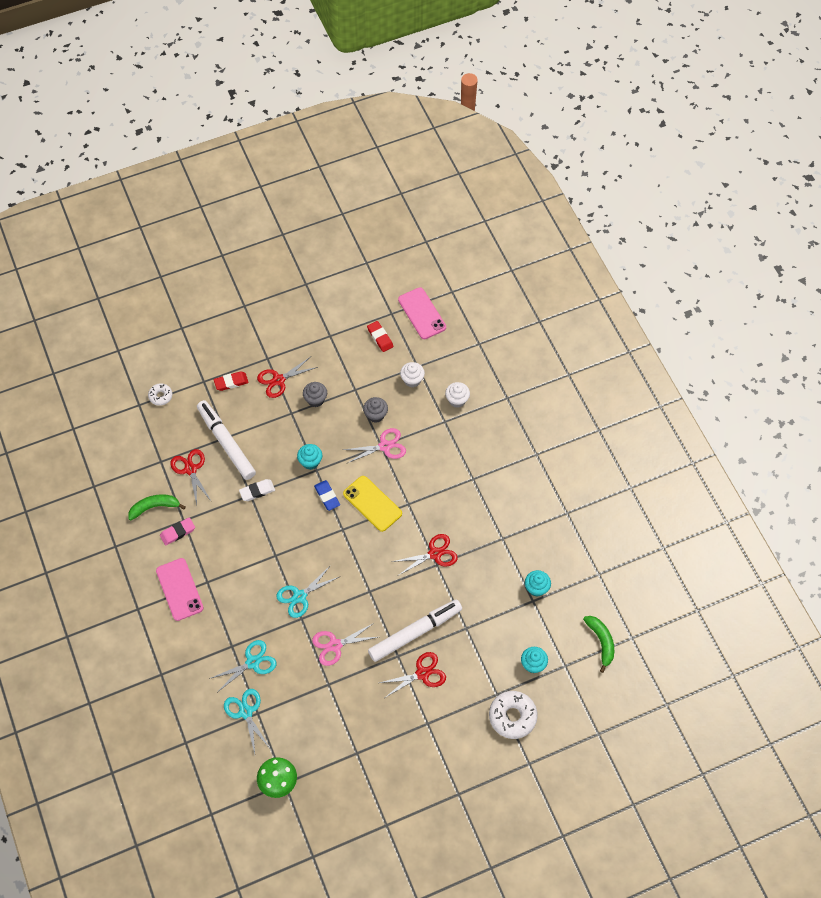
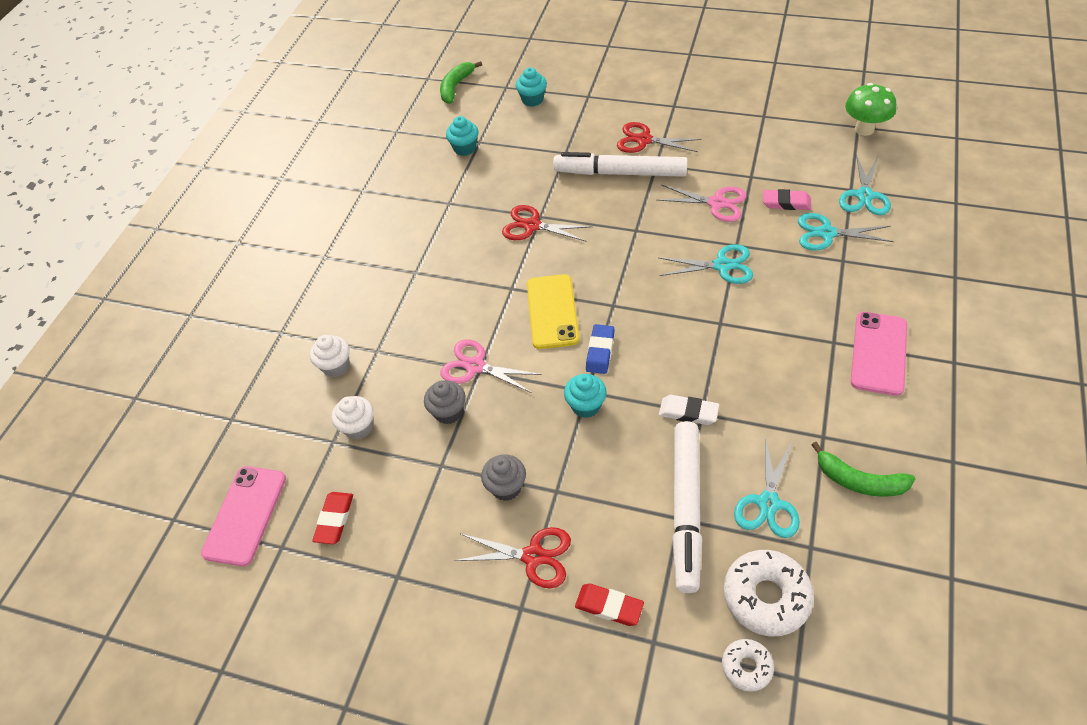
camera: 135 degrees left, 10 degrees down
(177, 532) = (841, 425): pink eraser -> pink eraser (786, 203)
(190, 469) = (768, 503): red scissors -> turquoise scissors
(512, 716) = (590, 77): white donut -> white donut (766, 597)

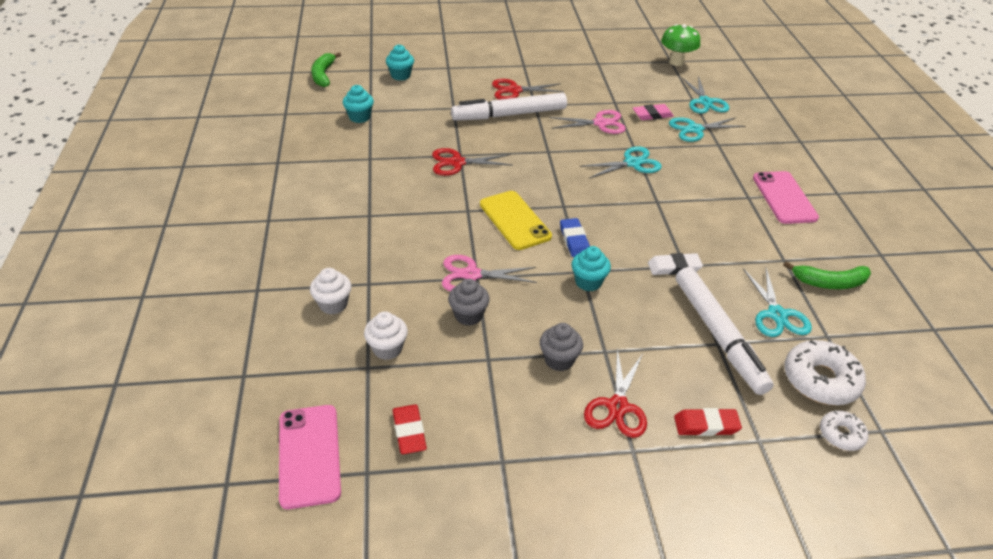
camera: 30 degrees left, 10 degrees down
(533, 556) = (617, 406): red scissors -> red scissors turned 120 degrees clockwise

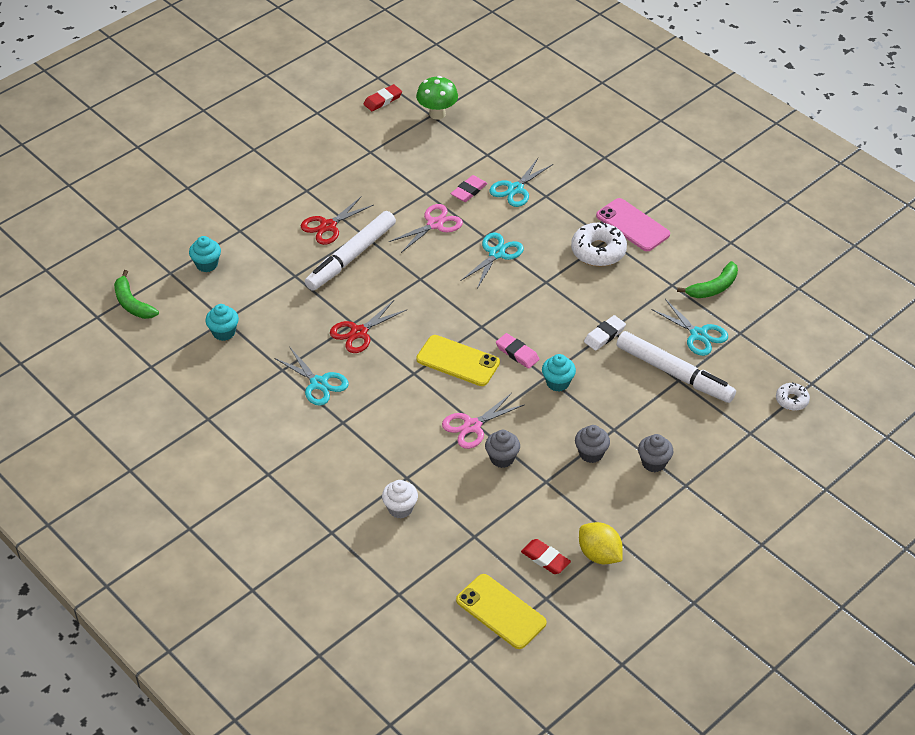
camera: 35 degrees left, 5 degrees up
(309, 455) = (500, 612): pink phone -> yellow phone
(387, 349) = (473, 516): white cupcake -> none
(467, 464) = (599, 554): none -> yellow lemon
(574, 240) = (517, 353): blue eraser -> pink eraser
(617, 406) = (653, 463): red scissors -> grey cupcake
(705, 102) = (499, 152): turquoise scissors -> turquoise scissors (318, 383)
(706, 425) = (713, 442): red eraser -> red eraser (383, 100)
(820, 380) = (756, 369): white donut -> white donut (598, 251)

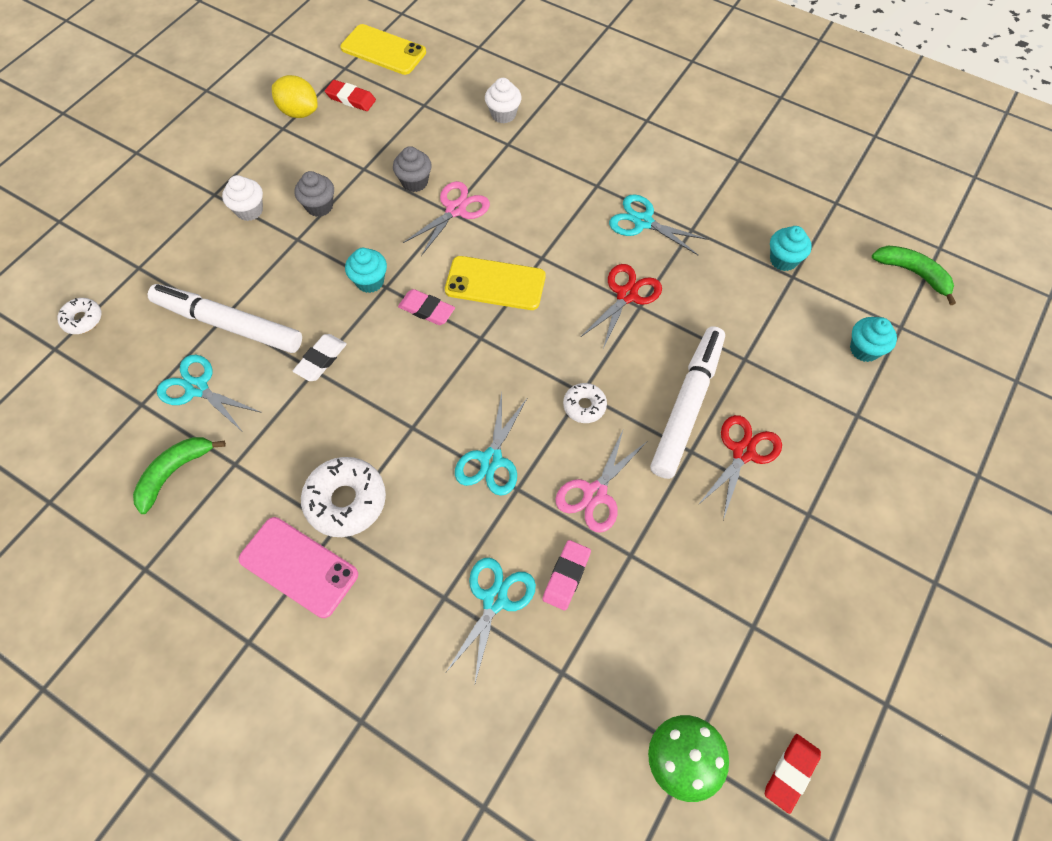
camera: 165 degrees right, 15 degrees up
(422, 270) = (584, 406): none -> white donut
(653, 463) = (249, 210): grey cupcake -> white cupcake

